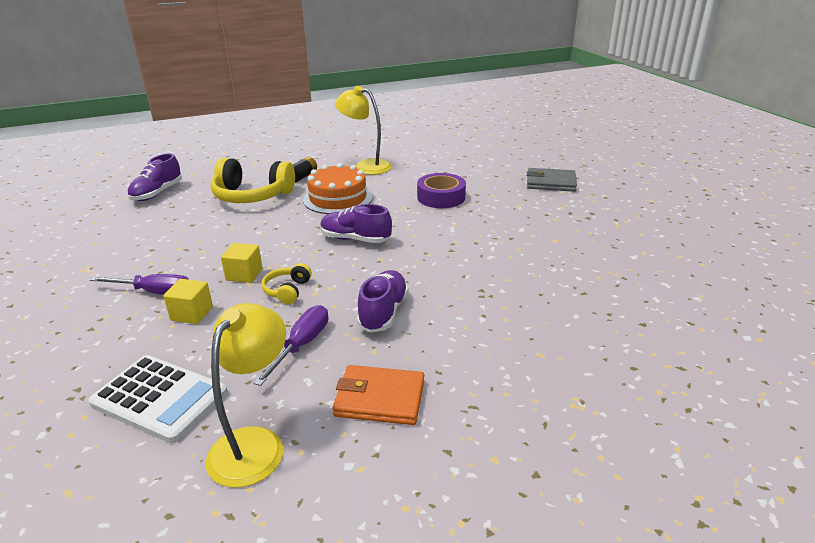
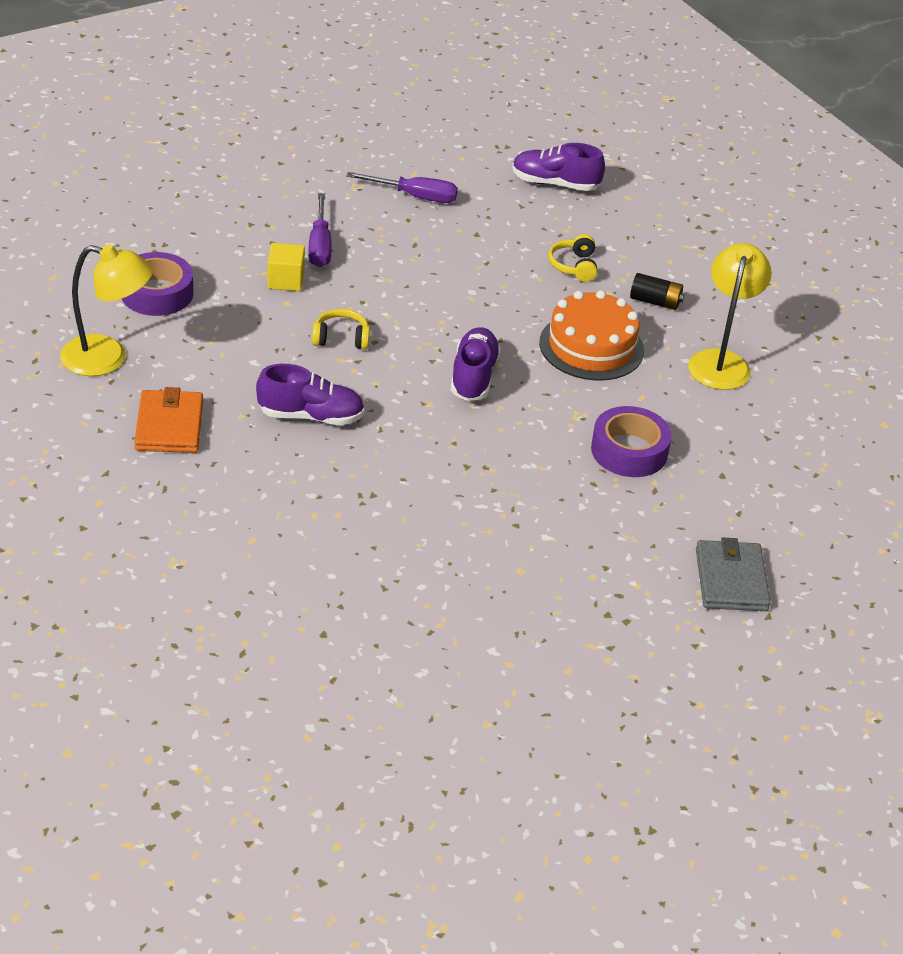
camera: 75 degrees right, 10 degrees up
(160, 398) = (157, 293): white calculator -> purple tape
(244, 274) = (368, 300): yellow cube -> none
(252, 196) = (574, 266): yellow headphones -> yellow headphones, size x0.48
(302, 345) = (243, 364): purple screwdriver -> purple screwdriver (415, 196)

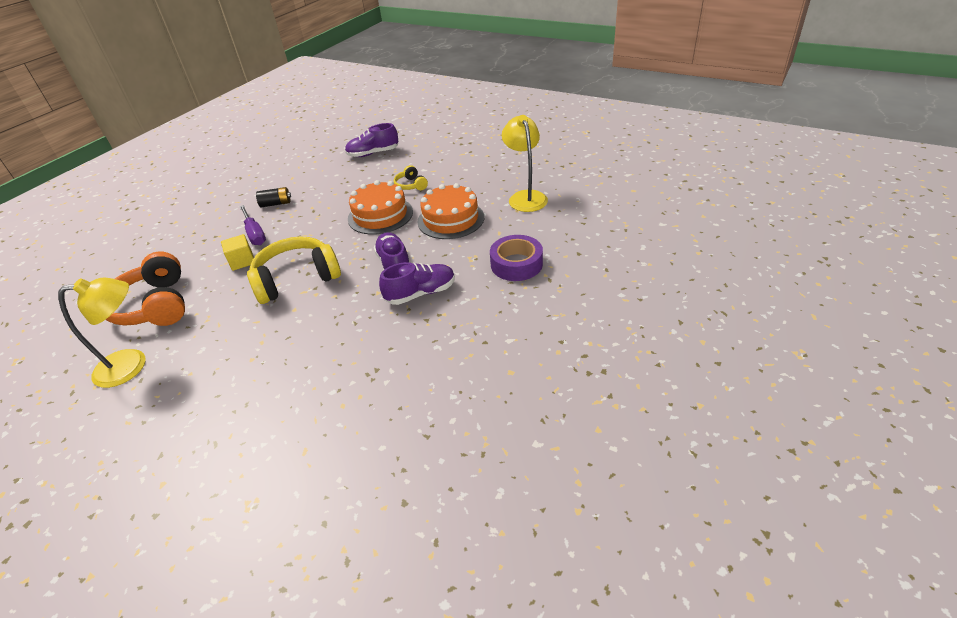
camera: 20 degrees left, 0 degrees up
(157, 293) = (154, 305): purple tape -> orange headphones
(169, 426) = (199, 392): orange wallet -> none
(310, 416) = (302, 336): purple shoe -> purple shoe (421, 293)
(341, 338) = (296, 279): yellow headphones -> yellow headphones, size x2.09
(415, 196) = (299, 188): purple screwdriver -> none
(500, 295) = (380, 215): none -> orange cake
(655, 302) = (467, 184): black battery -> black battery (276, 204)
(731, 580) = (639, 310): grey wallet -> none

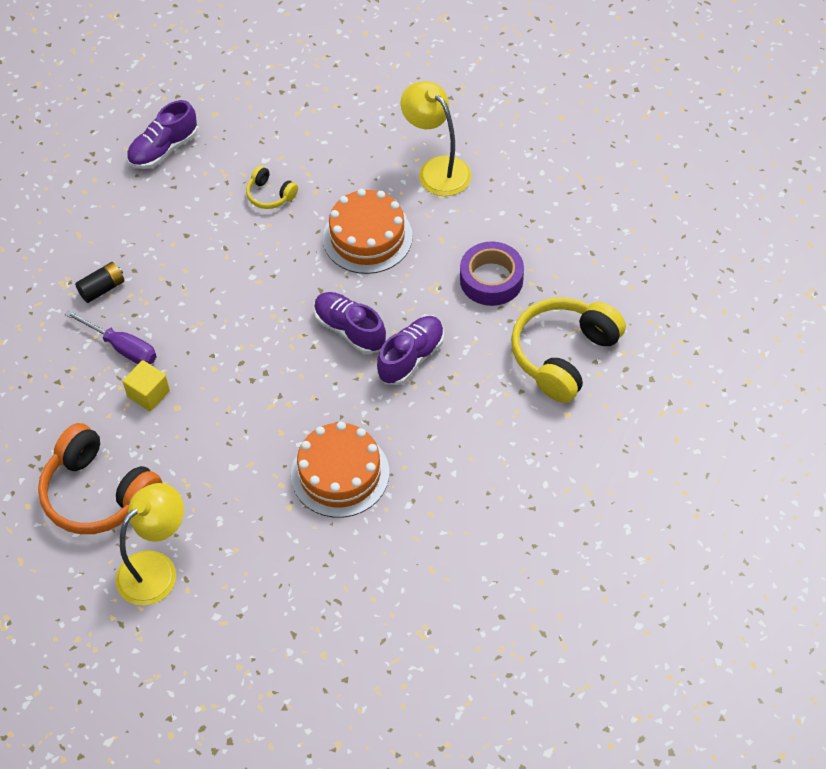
camera: 30 degrees left, 15 degrees up
(296, 279) = (246, 393): yellow headphones -> yellow headphones (563, 355)
(380, 215) = (269, 260): orange cake -> orange cake (340, 474)

